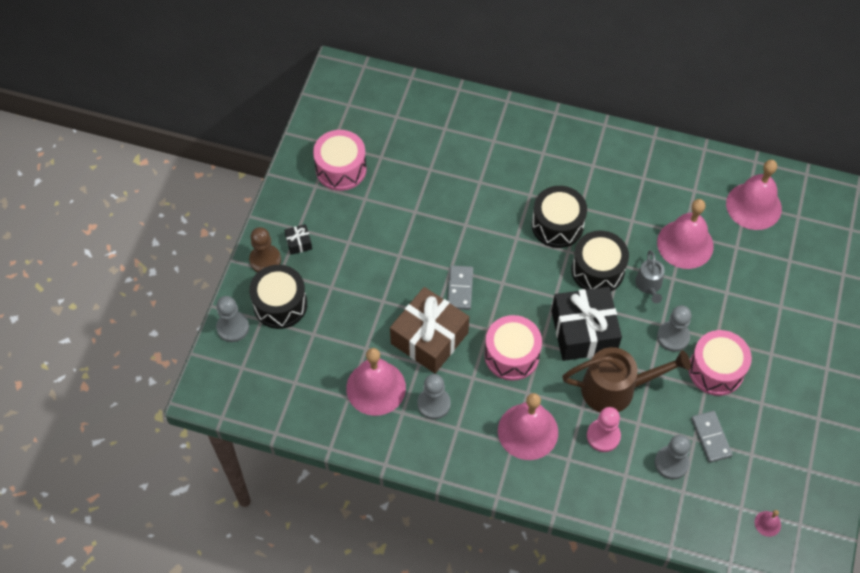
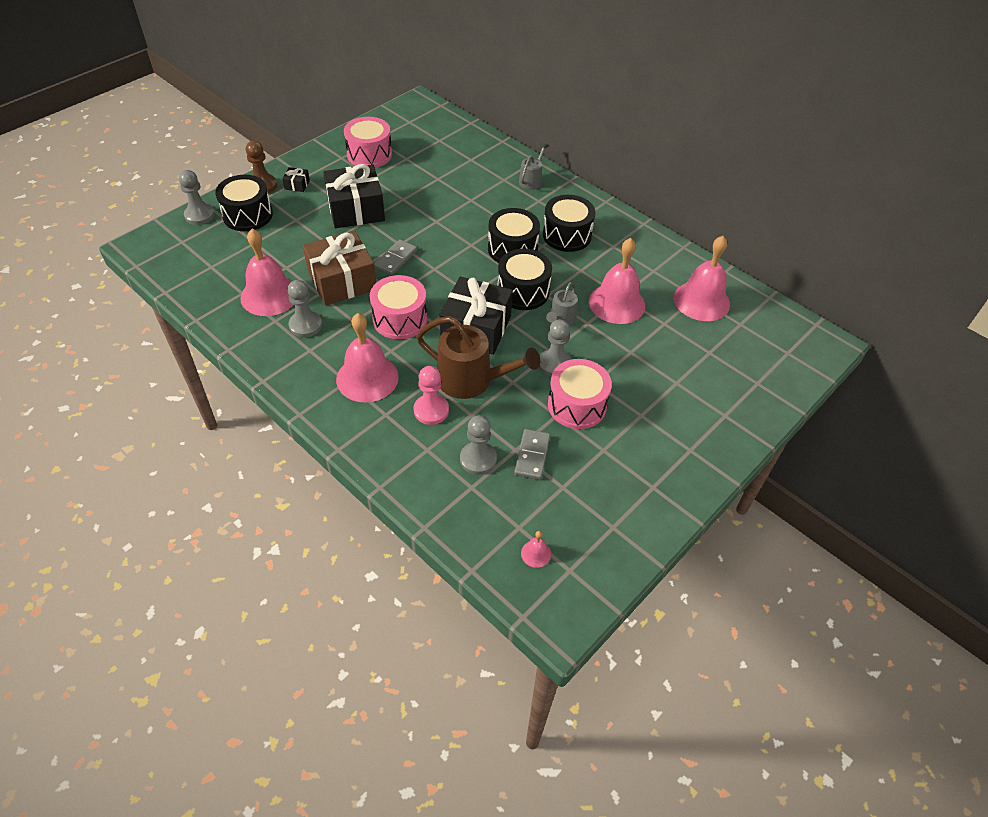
camera: 25 degrees right, 10 degrees down
(379, 247) = (356, 209): none -> black gift
(520, 129) = (532, 180): none -> grey watering can
(595, 184) = (567, 235): none -> black drum

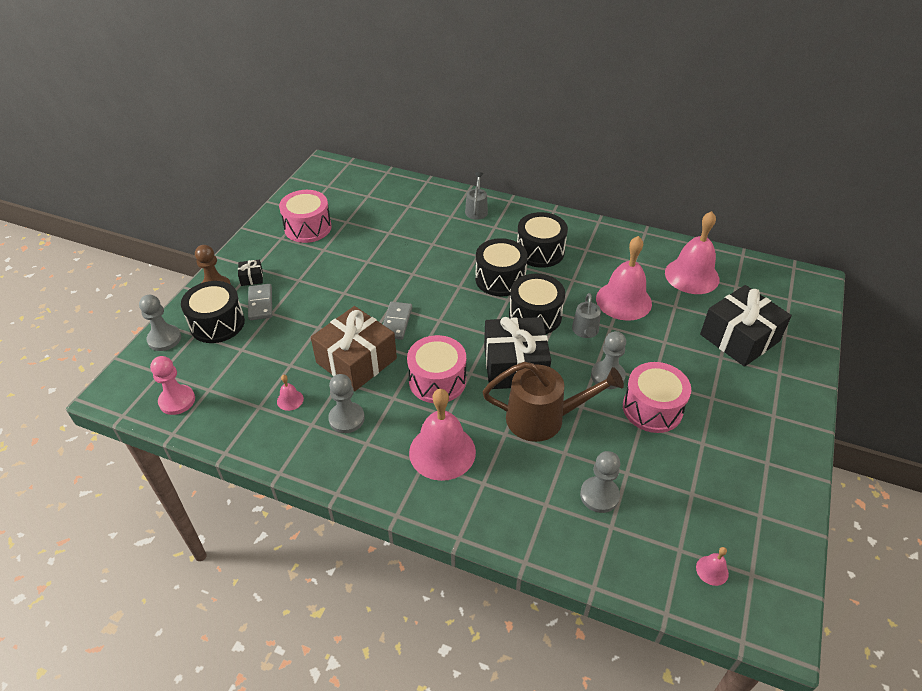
camera: 20 degrees left, 5 degrees down
(269, 295) = (290, 400): pink bell -> pink bell, size x0.42
(356, 209) = (327, 285): black gift -> black gift (739, 338)
(431, 410) = (524, 462): pink pawn -> pink pawn (177, 401)
(532, 455) = (645, 473): grey domino -> grey domino (260, 303)

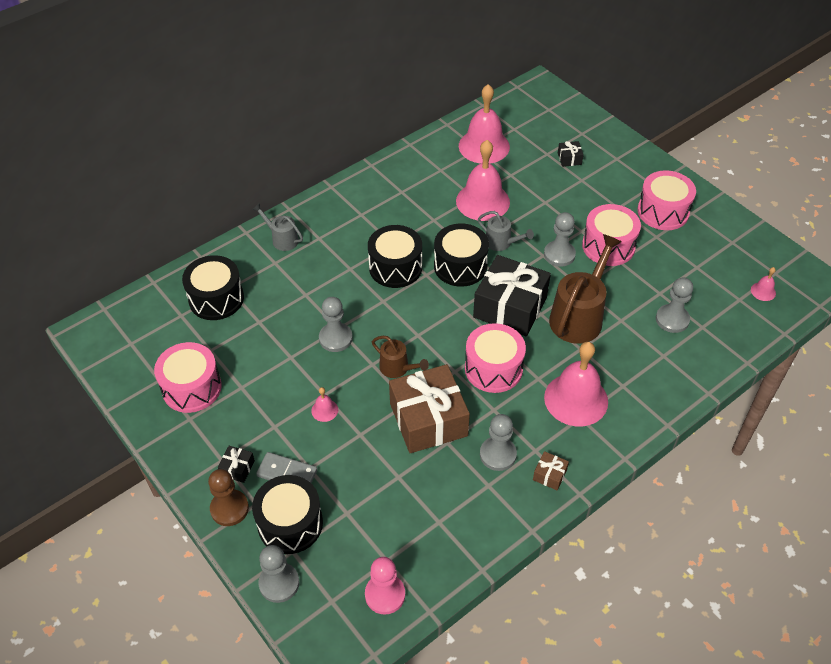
camera: 60 degrees left, 5 degrees up
(290, 400) = (446, 492): pink bell -> pink bell (324, 410)
(345, 463) = (549, 475): none -> brown gift
(396, 322) = (398, 368): grey domino -> brown watering can
(401, 276) = (335, 338): none -> grey pawn
(540, 251) = (380, 223): black drum -> black drum (216, 299)
(739, 338) = (569, 159): black gift -> black gift, size x0.41
(743, 436) = (663, 211): none -> pink drum

